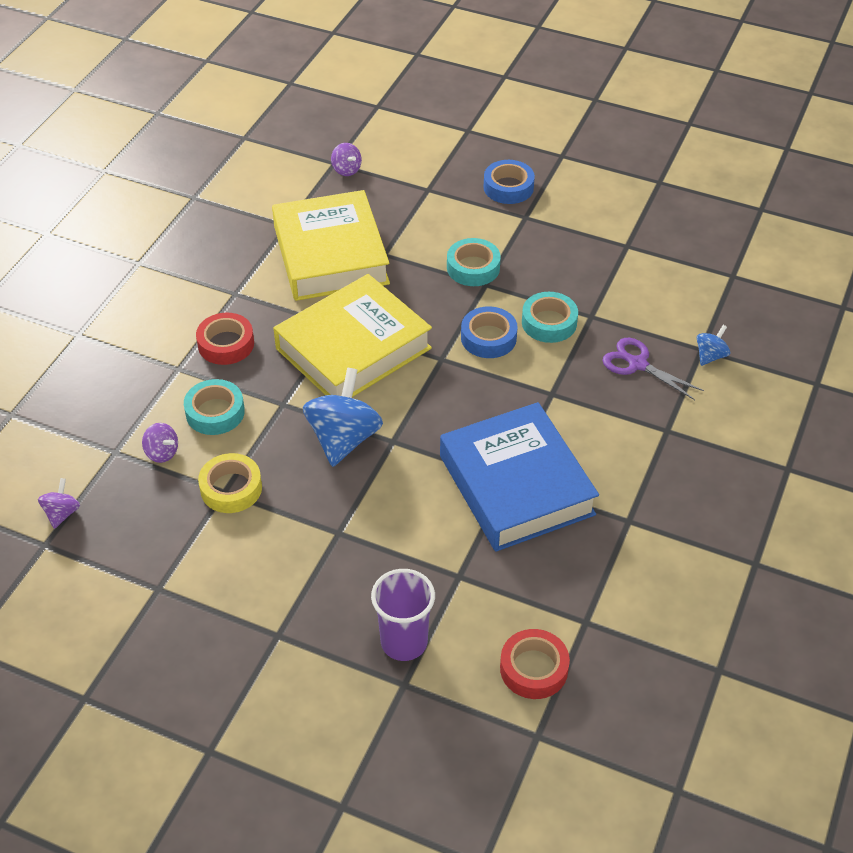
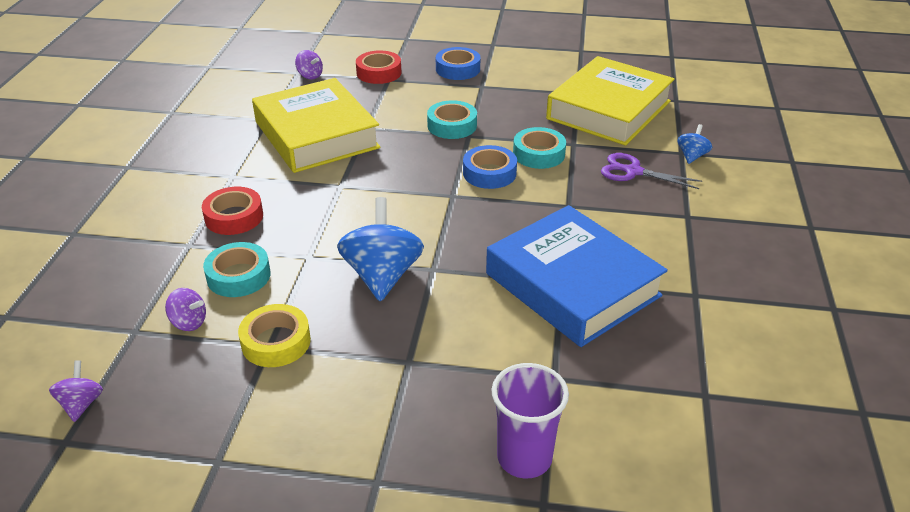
camera: 15 degrees left, 10 degrees down
(353, 348) = (364, 201): yellow book -> yellow book (609, 110)
(534, 669) = (677, 454): red tape -> red tape (379, 73)

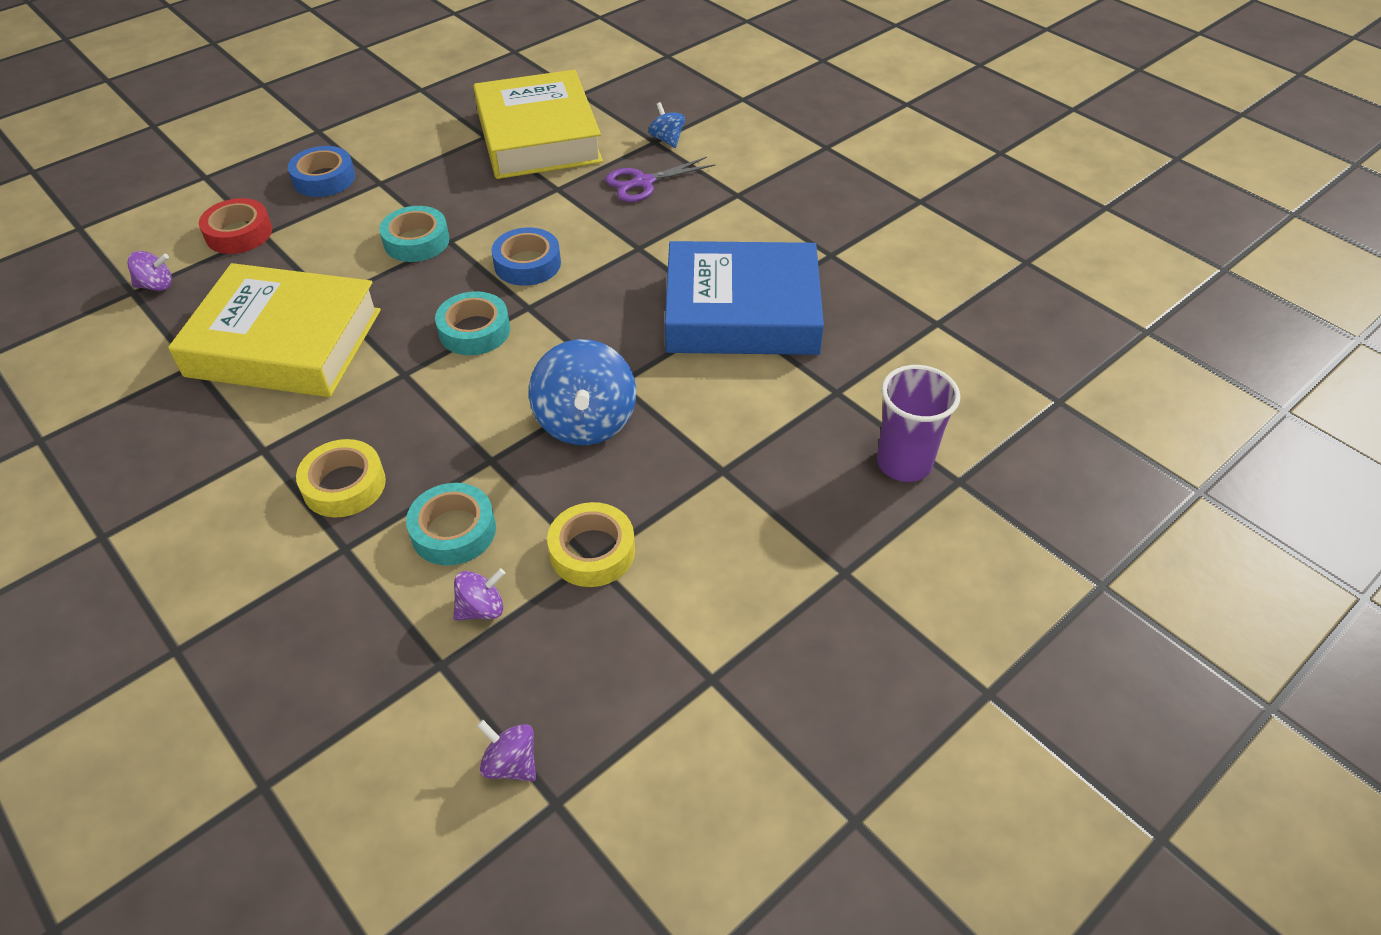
camera: 50 degrees left, 10 degrees up
(234, 217) = (344, 485): red tape -> yellow tape
(382, 275) = (586, 422): blue spinning top -> blue spinning top turned 135 degrees counterclockwise
(538, 154) = (542, 217): turquoise tape -> turquoise tape (474, 331)

